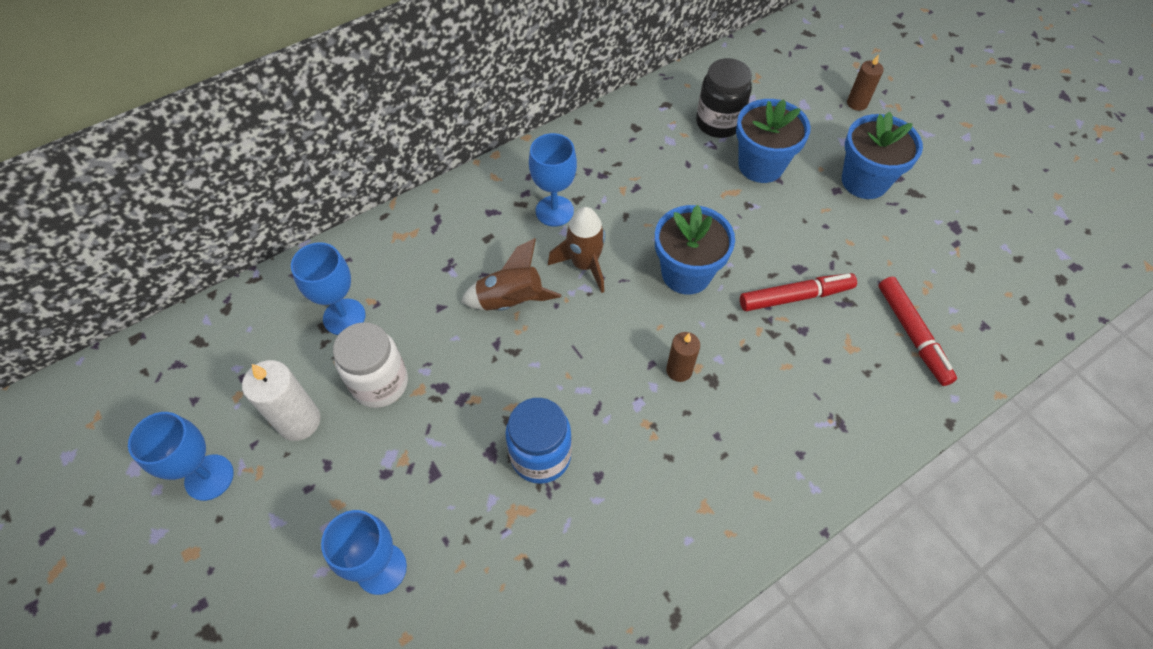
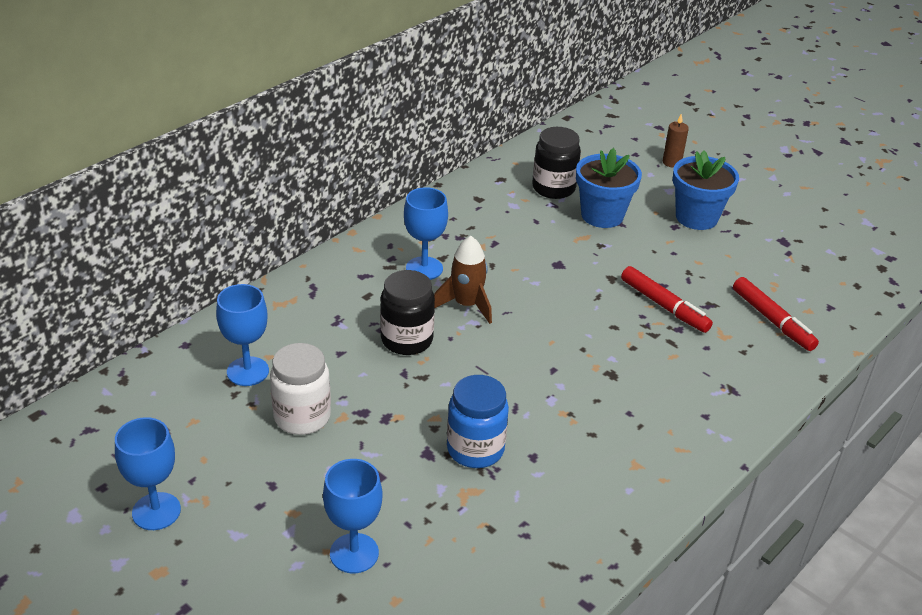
camera: 15 degrees left, 20 degrees down
(299, 421) = (232, 456): white candle -> none
(511, 301) = (407, 340): brown rocket -> black jar
(679, 370) = (579, 371): brown candle -> none
(686, 273) = (562, 301): blue flower pot -> none
(795, 297) = (664, 306): red marker -> red marker turned 75 degrees clockwise

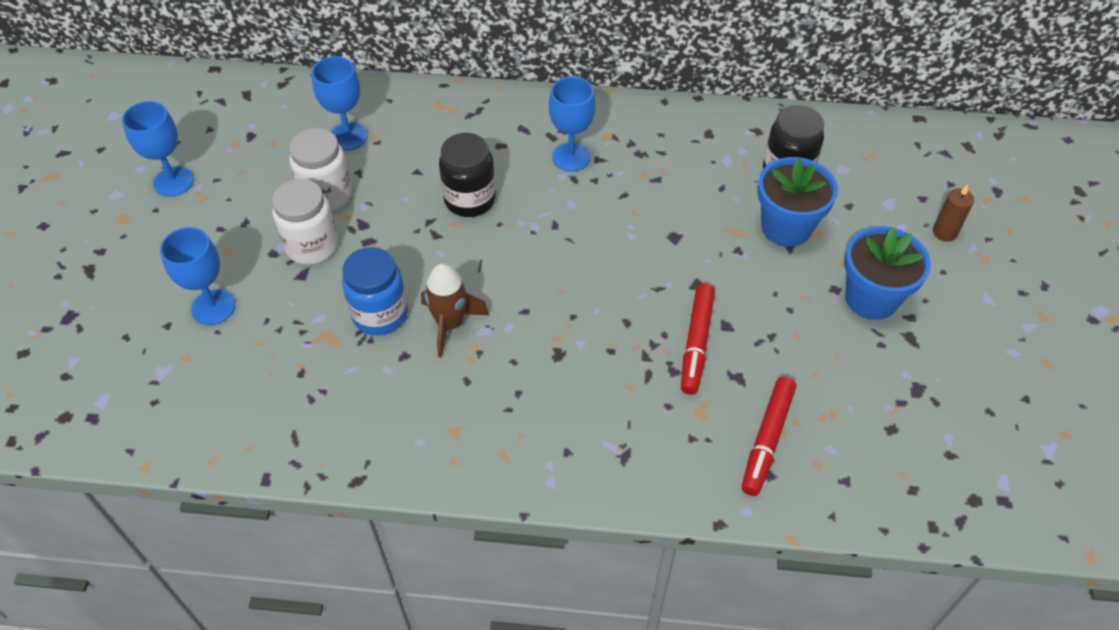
camera: 55 degrees right, 15 degrees up
(352, 454) = (312, 246): none -> white jar
(466, 305) = (551, 209): brown rocket -> brown rocket (450, 324)

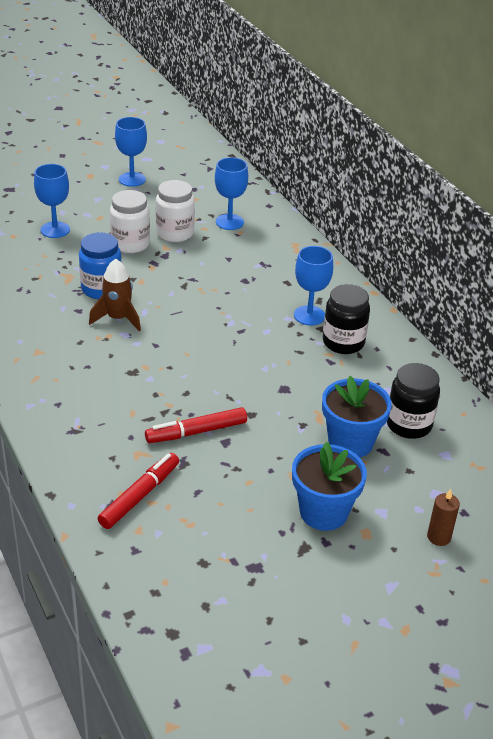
camera: 55 degrees right, 15 degrees down
(470, 200) = (226, 288): black jar -> black jar (343, 342)
(767, 440) = (139, 496): red marker -> red marker turned 135 degrees clockwise

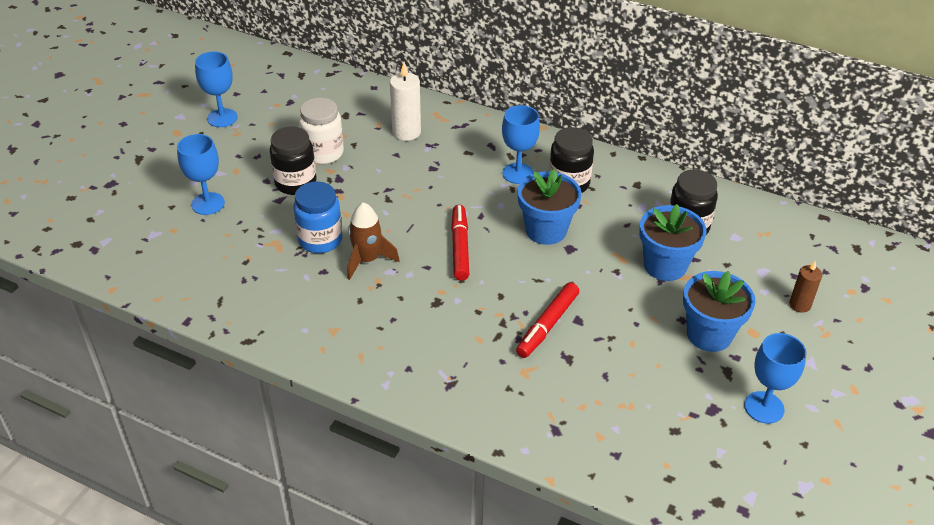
camera: 35 degrees left, 5 degrees up
(130, 244) = (295, 183): white jar -> black jar
(139, 496) = (567, 407): red marker -> red marker (460, 247)
(229, 222) = (358, 119): blue goblet -> blue goblet (764, 407)
(255, 247) = (406, 132): none -> white candle
(280, 366) = (546, 230): none -> blue flower pot

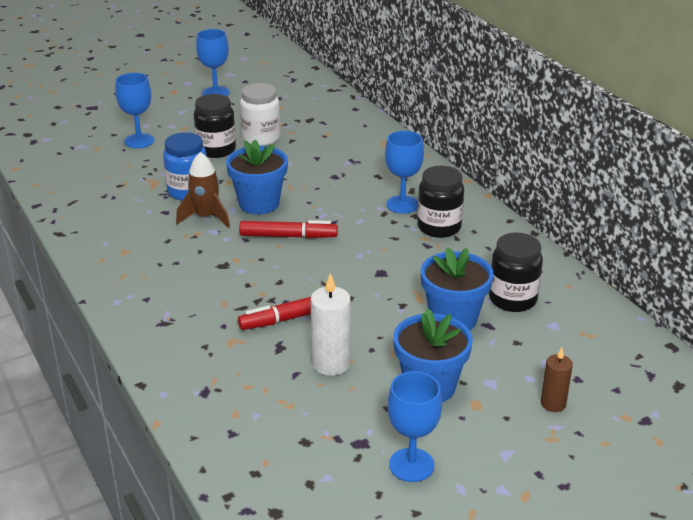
camera: 35 degrees right, 10 degrees down
(406, 132) = (343, 146): white candle -> white candle (331, 363)
(460, 247) = (288, 236): red marker -> red marker turned 60 degrees clockwise
(546, 230) = (376, 252): blue flower pot -> blue flower pot (259, 203)

